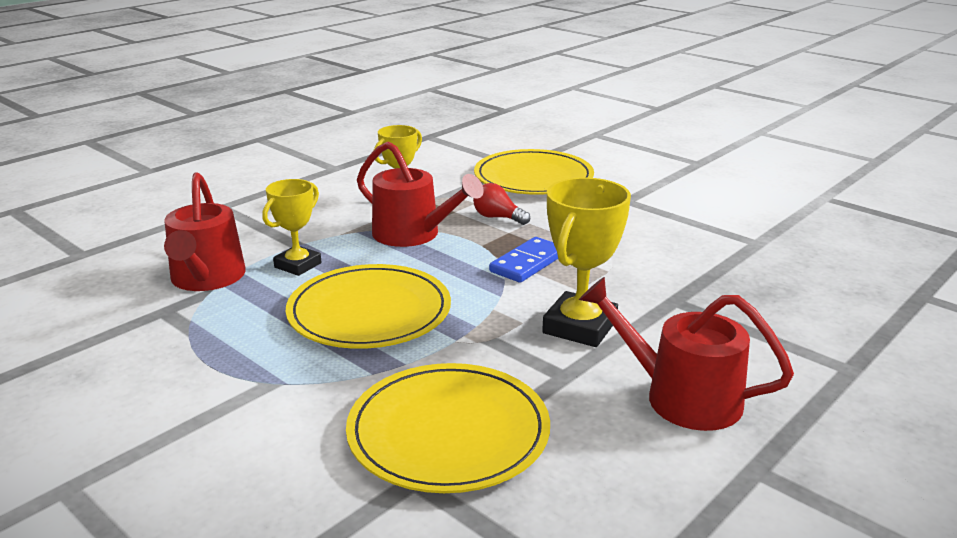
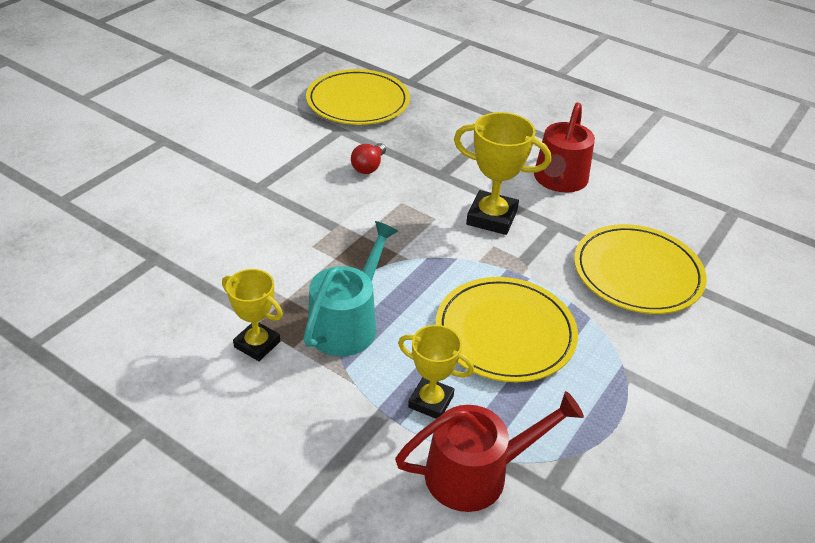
camera: 100 degrees left, 15 degrees up
(413, 234) = (347, 323): red watering can -> turquoise watering can
(498, 217) = (302, 266): red light bulb -> red light bulb (369, 167)
(528, 263) = (396, 244): blue domino -> none
(533, 177) = (195, 245): yellow plate -> yellow plate (358, 101)

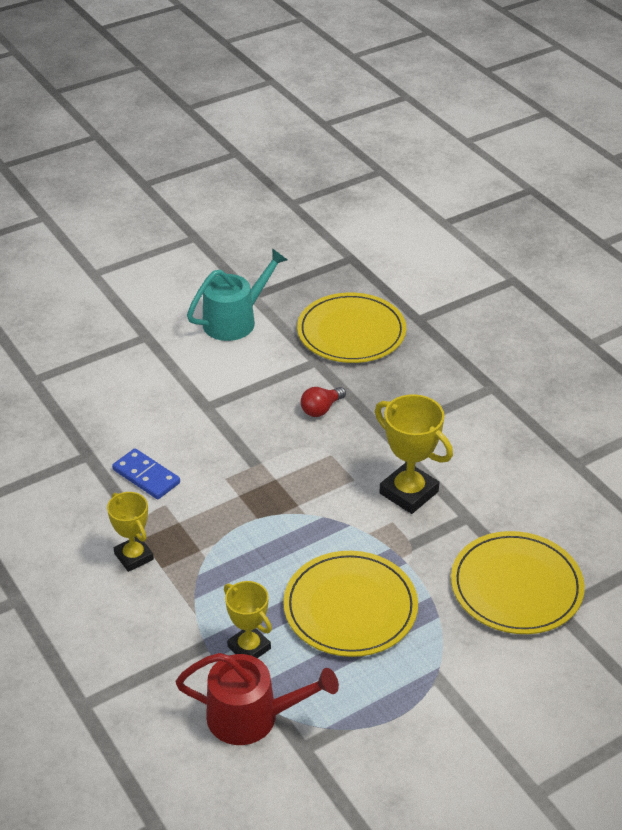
camera: 25 degrees right, 0 degrees up
(229, 263) = (146, 476): none -> blue domino
(347, 323) = (217, 559): turquoise watering can -> turquoise watering can (235, 320)
(559, 180) = (504, 469): red watering can -> none

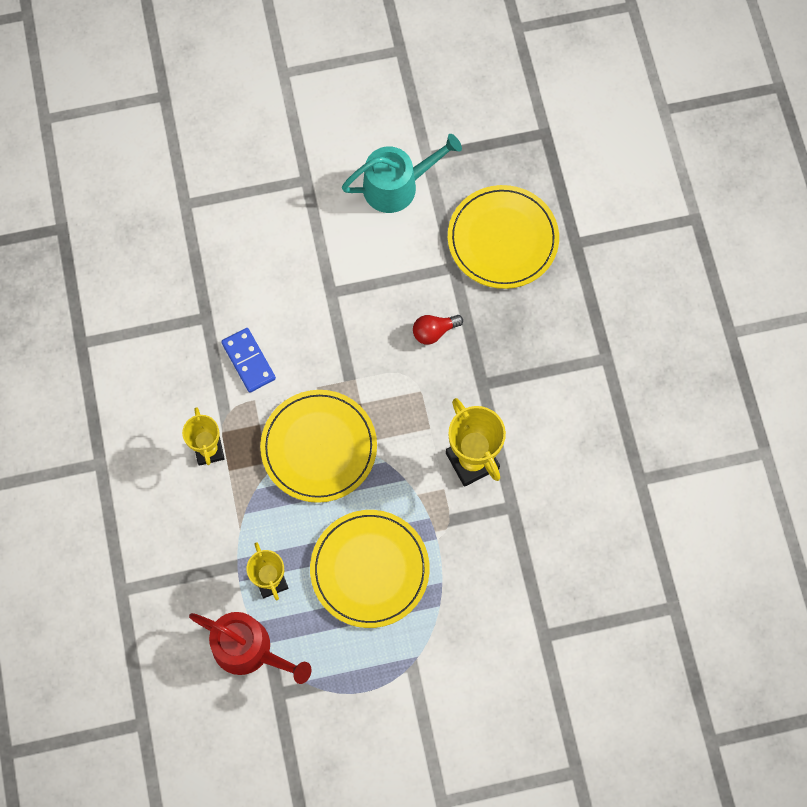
camera: 20 degrees right, 30 degrees up
(516, 586) = (519, 598): yellow plate -> yellow plate (319, 447)

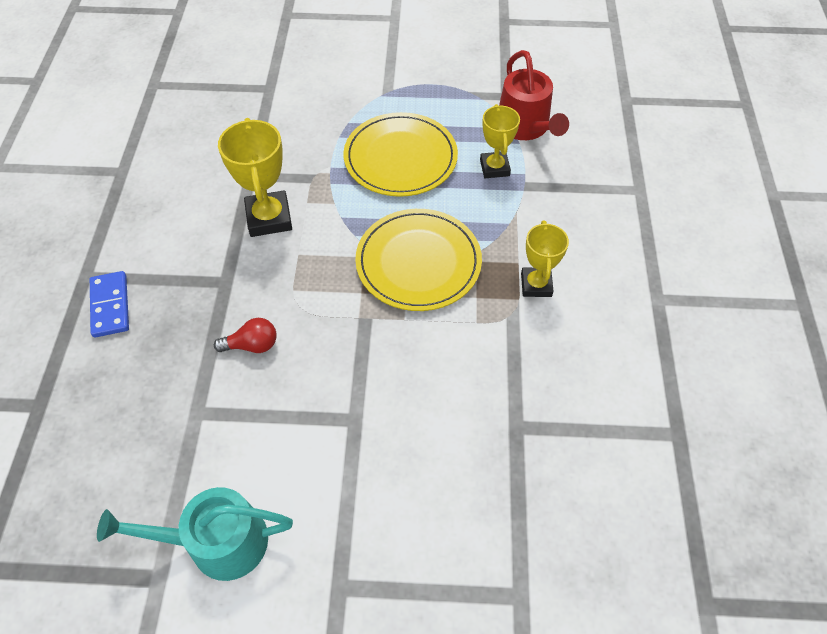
camera: 165 degrees left, 15 degrees down
(248, 361) = (474, 364): blue domino -> blue domino (110, 306)
(249, 649) = (525, 127): red watering can -> red watering can turned 150 degrees counterclockwise
(502, 239) = (120, 432): yellow plate -> none

